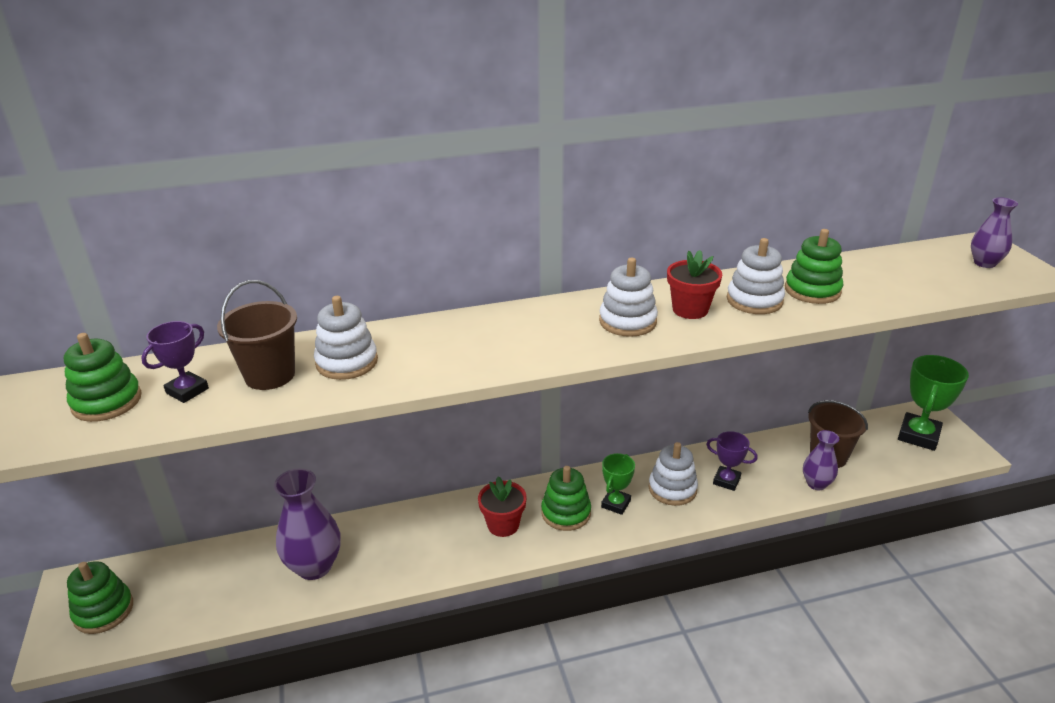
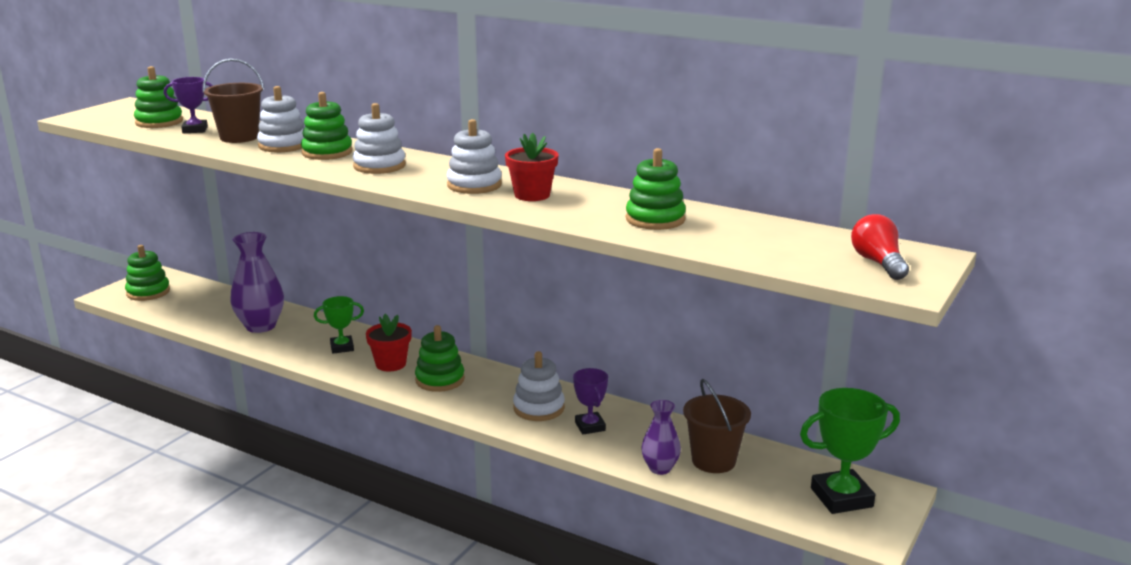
camera: 45 degrees right, 10 degrees down
(414, 349) = (327, 152): none -> green stacking toy
(616, 504) = (481, 393): green trophy -> green trophy (342, 347)
(754, 300) = (592, 207): white stacking toy -> white stacking toy (379, 166)
(984, 263) = (878, 263): purple vase -> red light bulb

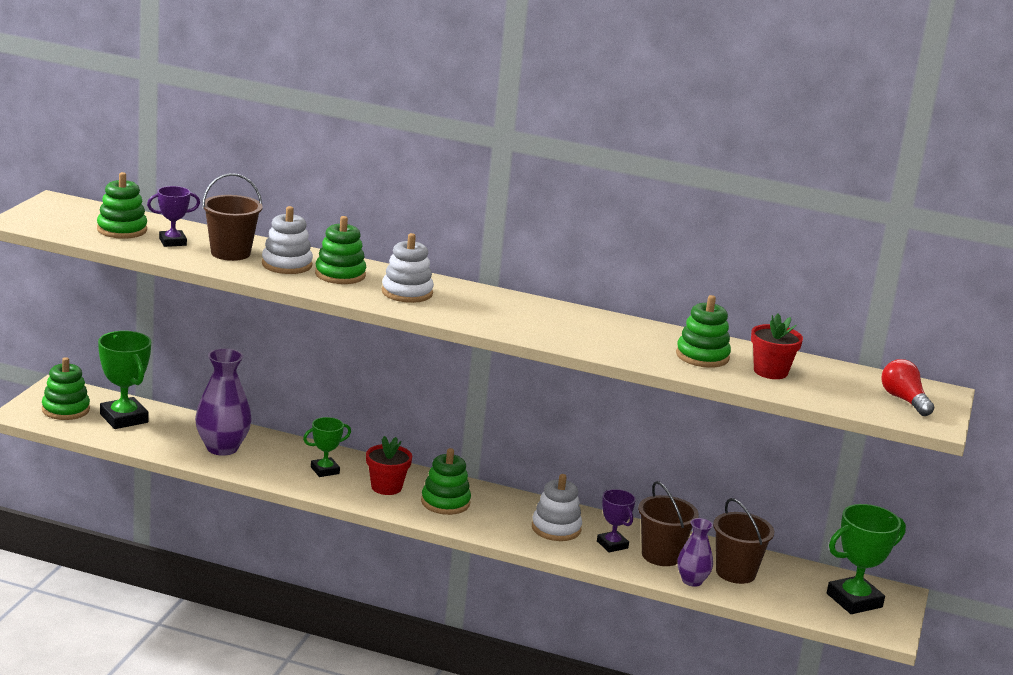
camera: 15 degrees left, 0 degrees up
(192, 300) = (124, 418): none -> green trophy
(474, 185) = (516, 317): white stacking toy -> none
(532, 195) = (577, 329): red flower pot -> red flower pot (770, 372)
(638, 439) = (661, 555): none -> brown bucket

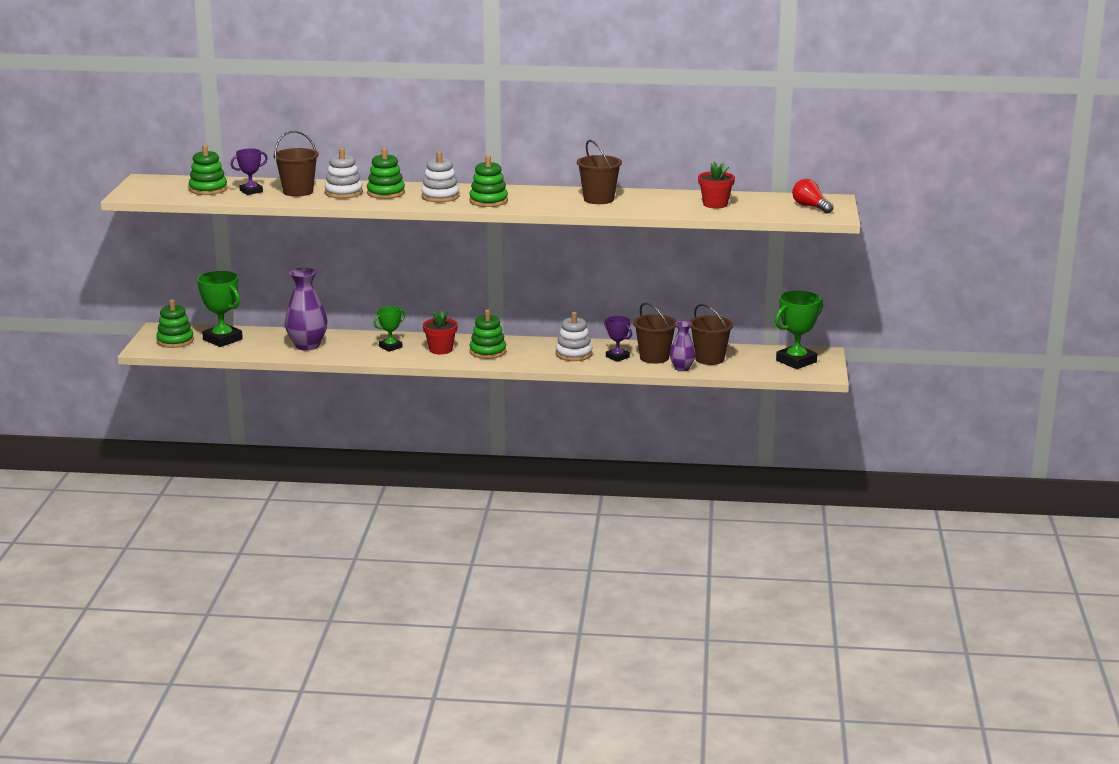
camera: 10 degrees left, 0 degrees up
(614, 334) = (598, 199): none -> brown bucket
(702, 356) = (665, 203): green stacking toy -> green stacking toy (488, 201)

